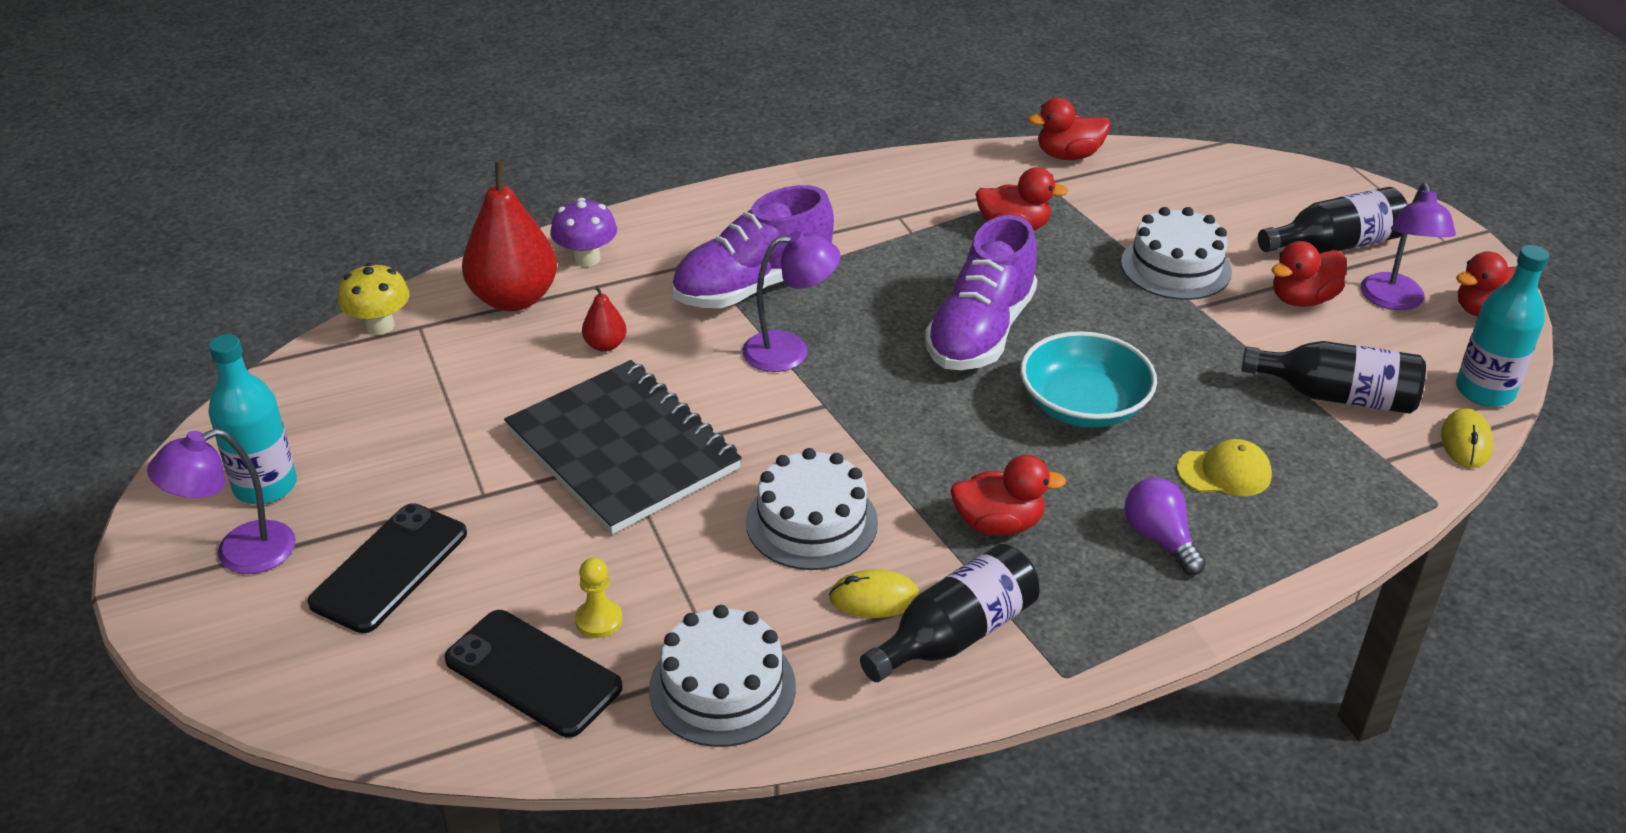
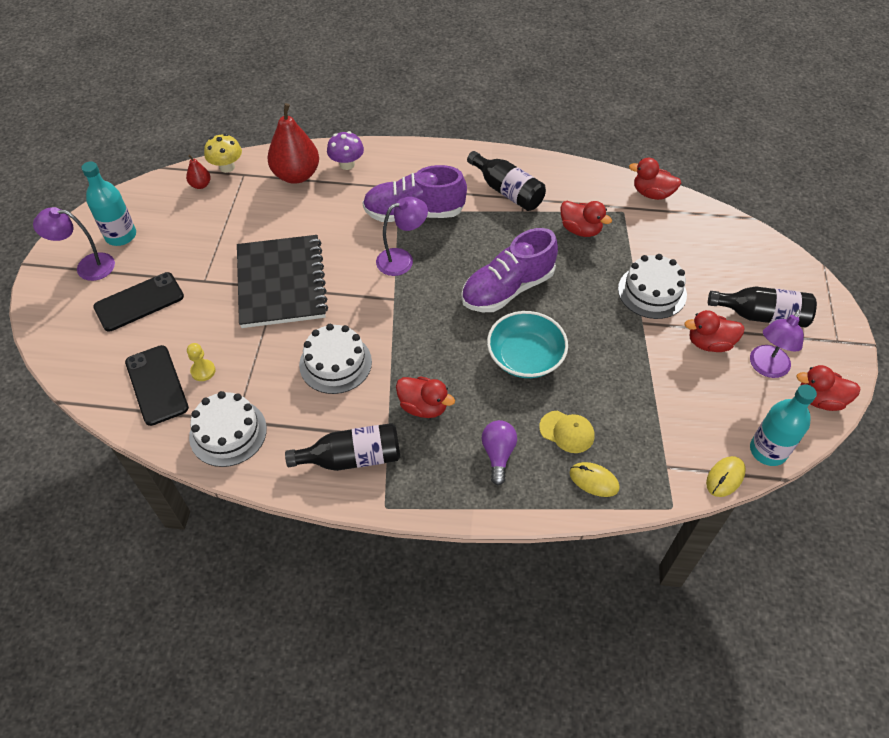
camera: 30 degrees right, 15 degrees up
(605, 345) = (318, 219): red pear -> red pear (200, 185)
(789, 350) = (402, 259): purple lamp -> purple lamp turned 45 degrees counterclockwise
(874, 598) = (331, 419): yellow mouse -> yellow mouse (594, 480)
(1337, 396) = (673, 414): black bottle -> black bottle (507, 191)

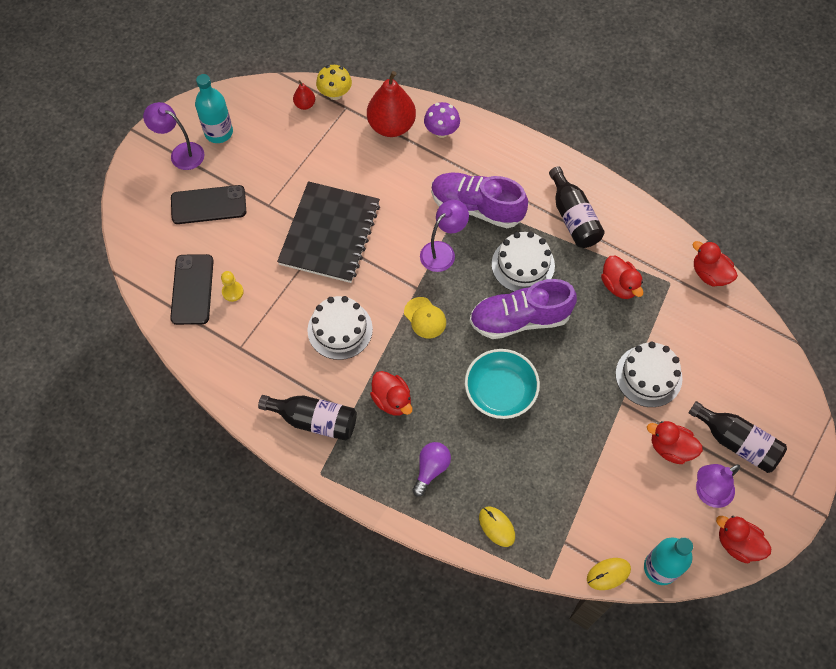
camera: 25 degrees right, 10 degrees up
(228, 432) = (229, 356): white cake -> white cake (523, 265)
(402, 259) = (443, 251): purple lamp -> purple lamp turned 45 degrees counterclockwise
(567, 432) = (498, 474): yellow cap -> yellow cap (425, 318)

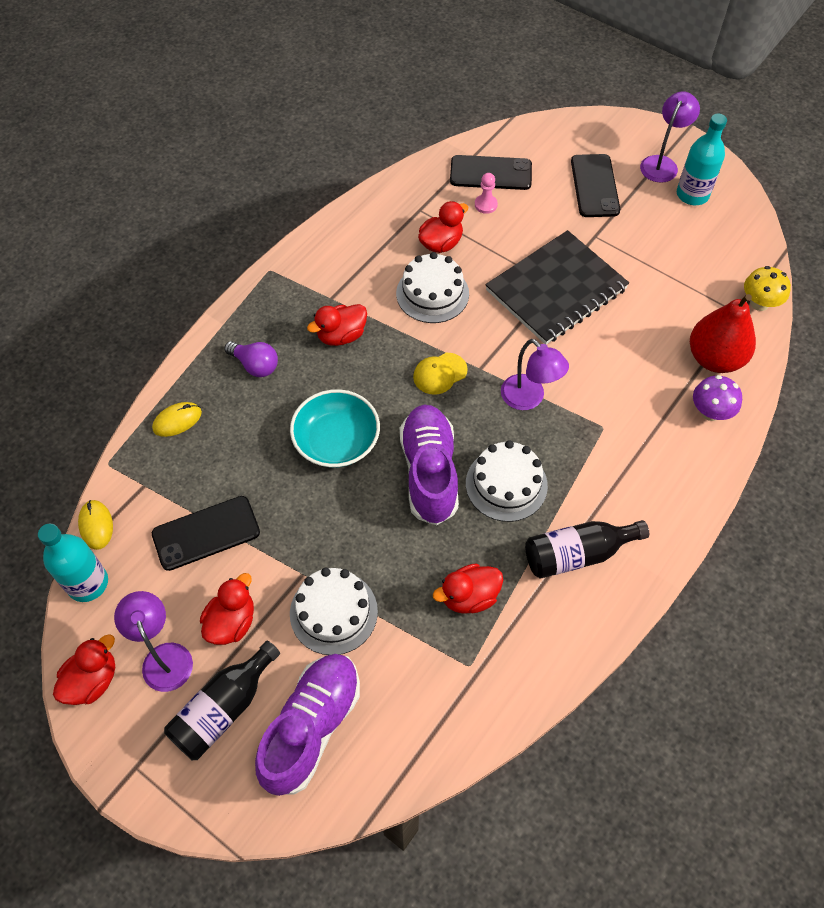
camera: 95 degrees right, 5 degrees down
(232, 292) = (486, 205): yellow pawn -> pink pawn
(305, 104) = (739, 273): red pear -> none
(314, 420) = (328, 267): black bottle -> none
(330, 234) = (556, 290): black notebook -> black notebook turned 60 degrees counterclockwise
(476, 207) = (593, 441): purple shoe -> purple shoe (311, 727)
(600, 481) = (206, 533): none -> black phone
(709, 274) = (480, 725): red duck -> red duck (441, 243)

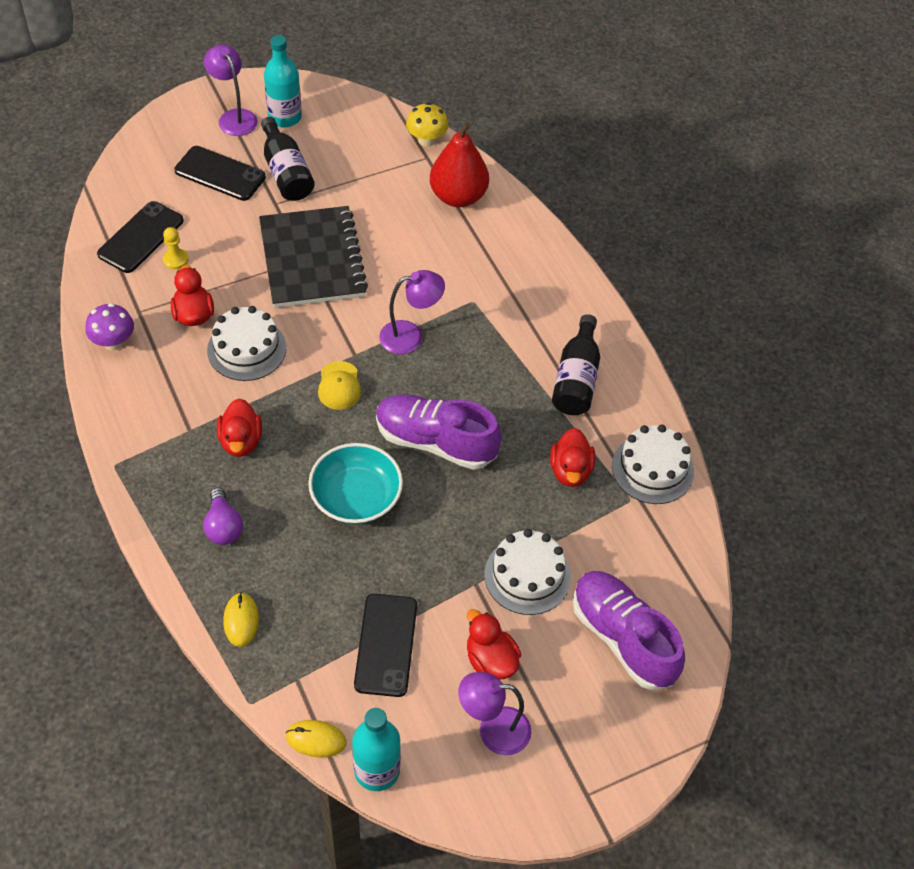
camera: 65 degrees left, 5 degrees down
(92, 680) = (483, 801): red duck -> none
(224, 708) = (570, 700): black bottle -> black bottle (286, 172)
(255, 365) = (223, 526): purple light bulb -> purple light bulb turned 105 degrees clockwise
(486, 205) = (175, 260): pink pawn -> yellow pawn
(506, 484) = (483, 394): white cake -> white cake (652, 469)
(710, 412) = (505, 227): purple mushroom -> purple mushroom (113, 342)

